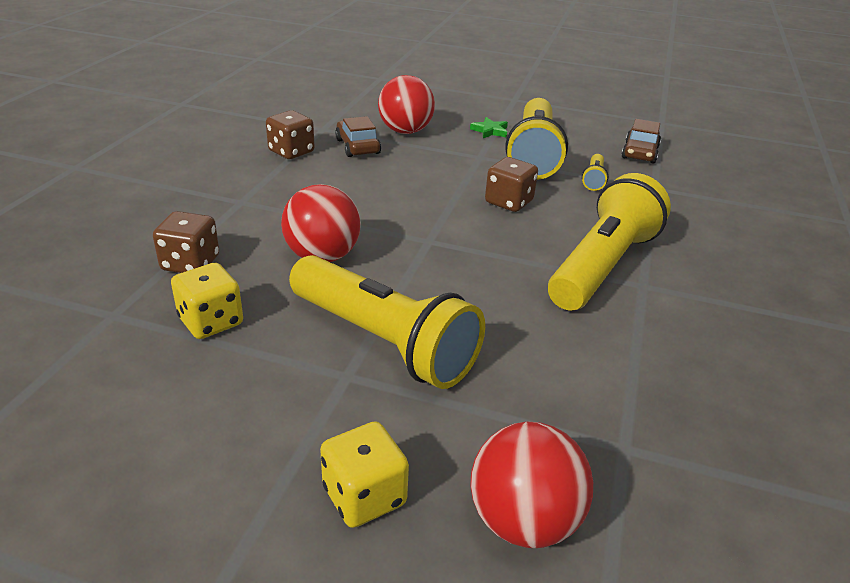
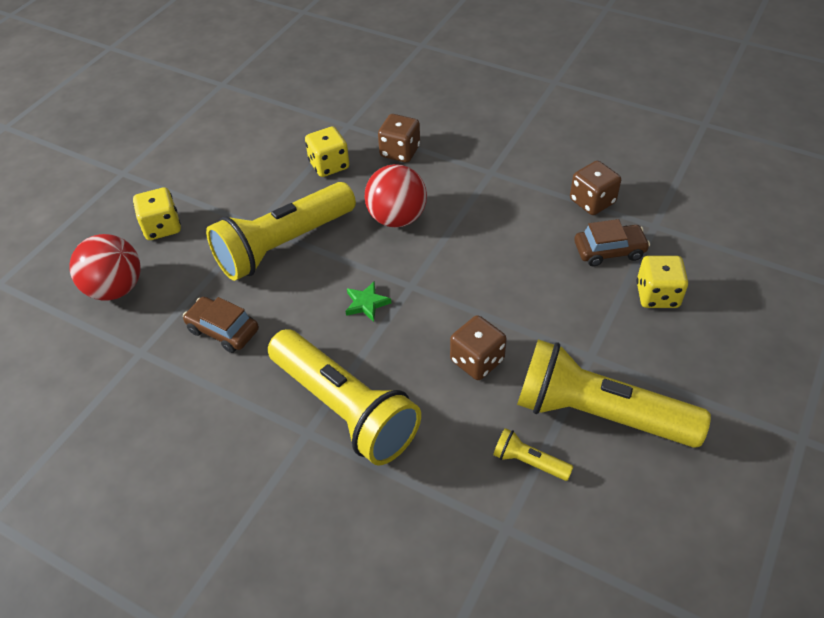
camera: 105 degrees right, 15 degrees up
(405, 131) = (657, 295): red ball -> yellow dice
(490, 131) = (671, 382): green star -> green star (366, 303)
(640, 153) = (615, 553): brown car -> brown car (223, 330)

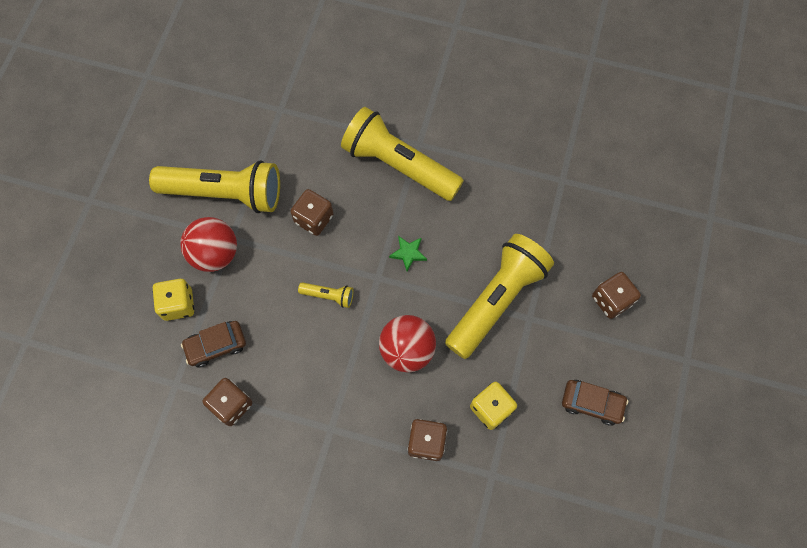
camera: 165 degrees right, 20 degrees up
(115, 288) = (613, 230): red ball -> red ball (215, 254)
(162, 227) = (611, 300): yellow dice -> brown dice
(223, 330) = (510, 209): brown car -> brown car (592, 403)
(529, 462) = (270, 151): yellow flashlight -> yellow flashlight (328, 296)

